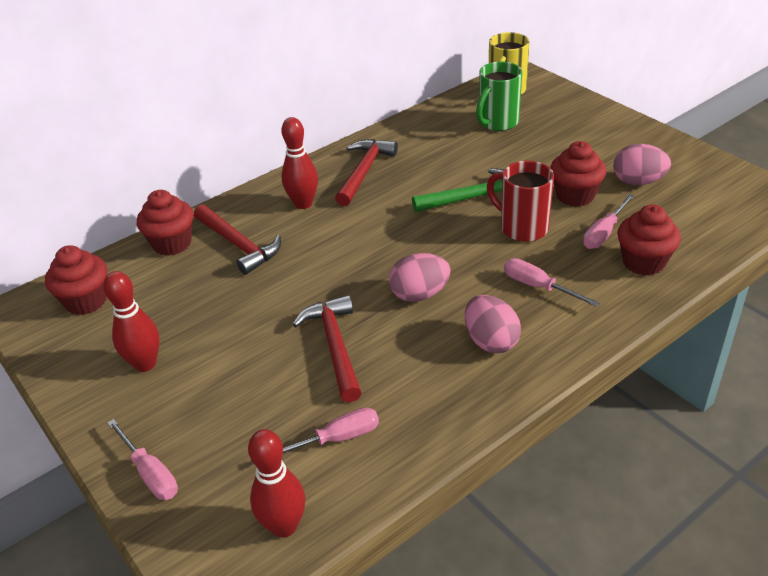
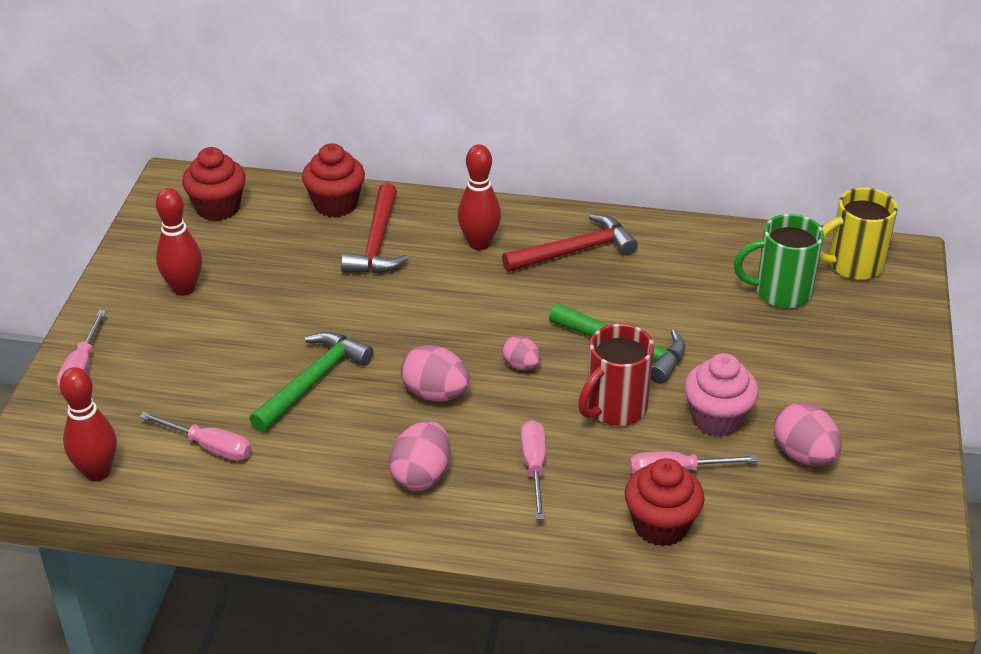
camera: 45 degrees right, 0 degrees up
(335, 346) = (313, 381): red hammer -> green hammer
(439, 244) = (521, 365): none -> pink egg
(522, 228) = (614, 408): red mug -> red mug turned 135 degrees counterclockwise
(575, 195) = (717, 419): red cupcake -> pink cupcake

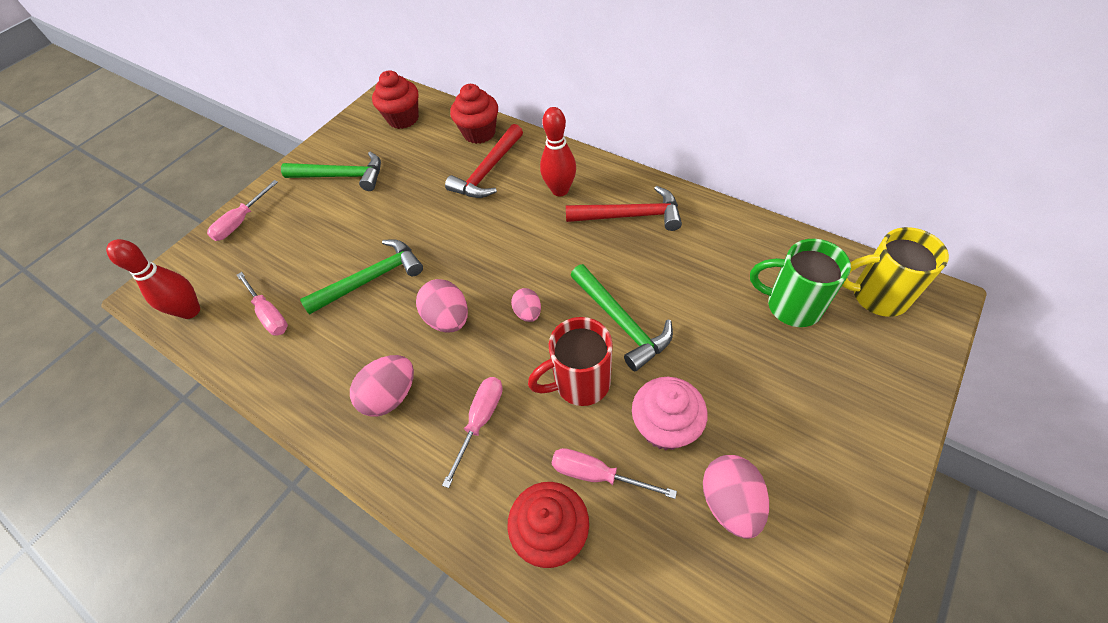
camera: 30 degrees right, 15 degrees up
(184, 288) = (342, 176): red bowling pin -> green hammer

